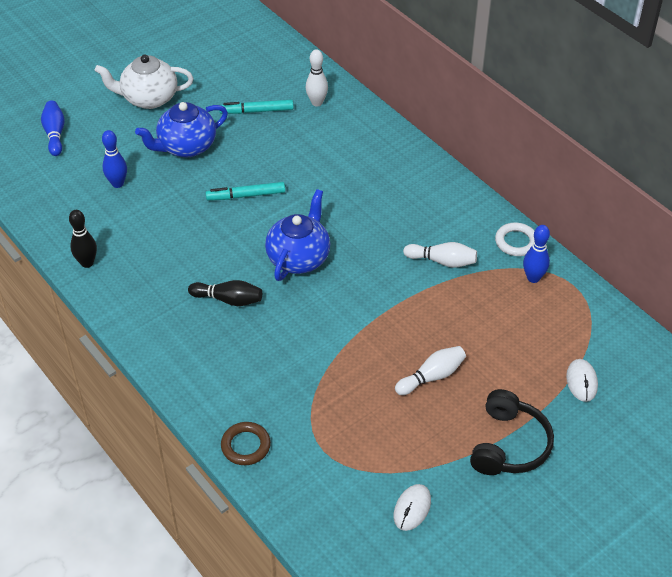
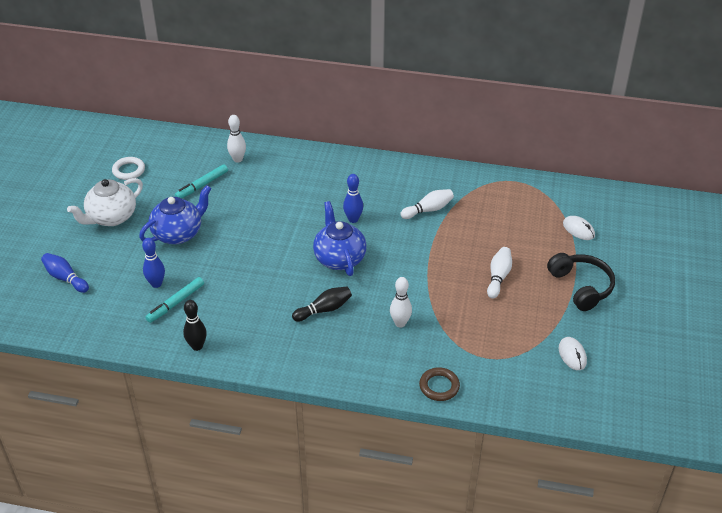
camera: 40 degrees left, 5 degrees down
(186, 147) = (178, 233): blue teapot -> blue teapot turned 150 degrees counterclockwise
(246, 195) = (258, 241): turquoise marker -> turquoise marker (176, 303)
(281, 359) = (400, 323): none -> white bowling pin
(516, 242) = (457, 175): white ring -> white ring (129, 170)
(533, 278) = (489, 189): blue bowling pin -> blue bowling pin (353, 219)

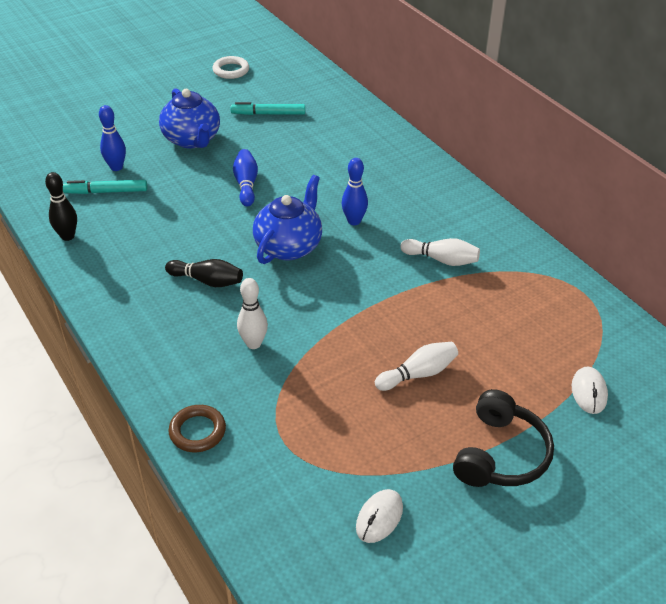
camera: 45 degrees right, 0 degrees up
(65, 278) = (65, 121): blue bowling pin -> blue bowling pin (246, 184)
(111, 217) = (164, 97): white teapot -> none
(178, 233) = (192, 140): blue teapot -> blue teapot turned 60 degrees clockwise
(238, 159) = (329, 110): white bowling pin -> none

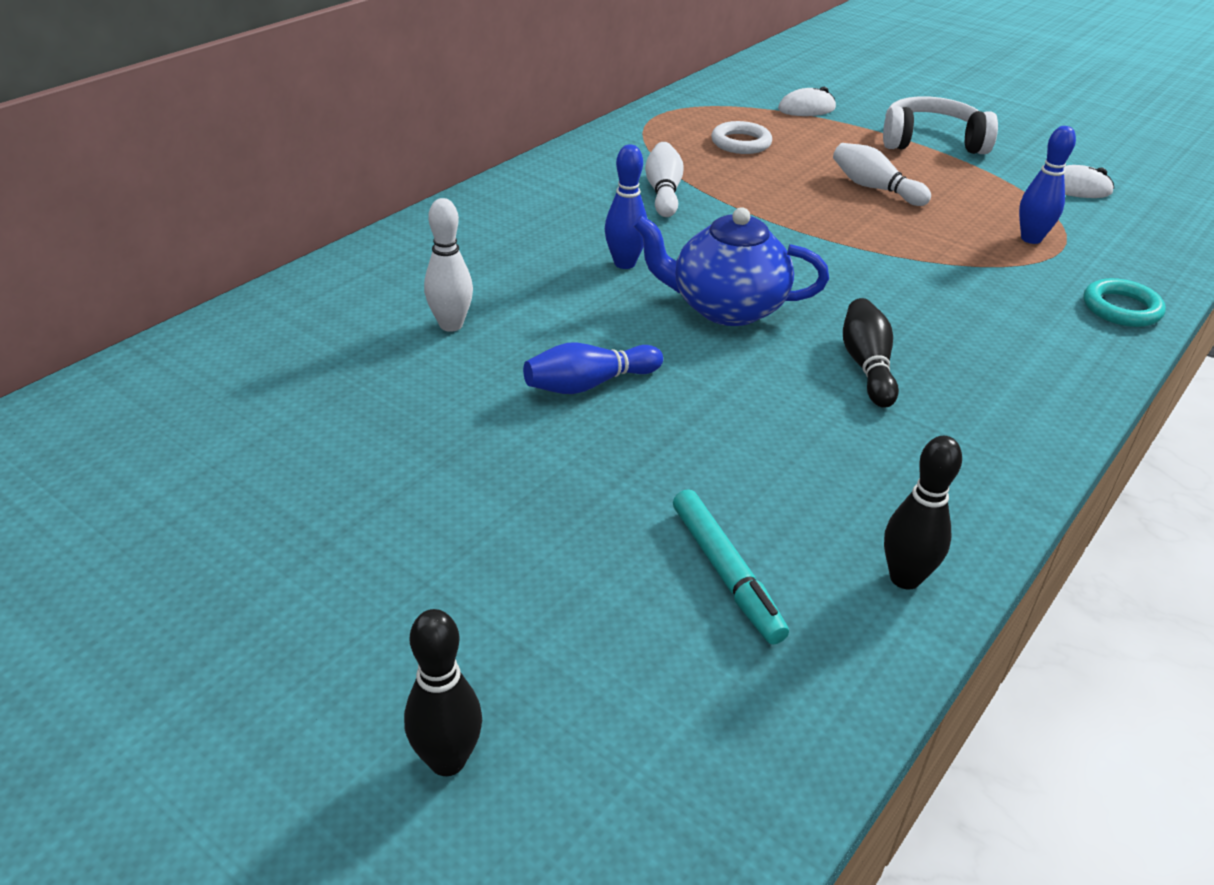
camera: 110 degrees left, 5 degrees down
(79, 121) = (447, 760): none -> black bowling pin
(116, 167) = (628, 590): blue bowling pin -> blue bowling pin (1031, 239)
(192, 140) = (462, 497): blue teapot -> none
(197, 431) = (1121, 308): brown ring -> turquoise ring
(231, 70) = (108, 518): white ring -> white ring (741, 143)
(253, 343) = (945, 299): white bowling pin -> white bowling pin (451, 325)
(268, 114) = (319, 411): turquoise marker -> none
(501, 454) = (931, 141): black headphones -> white headphones

